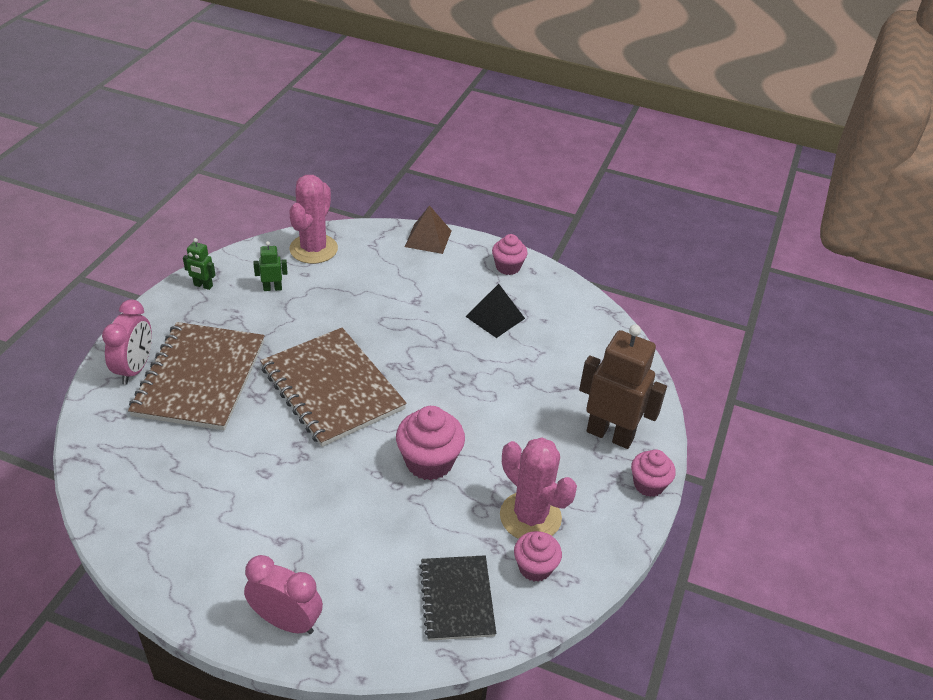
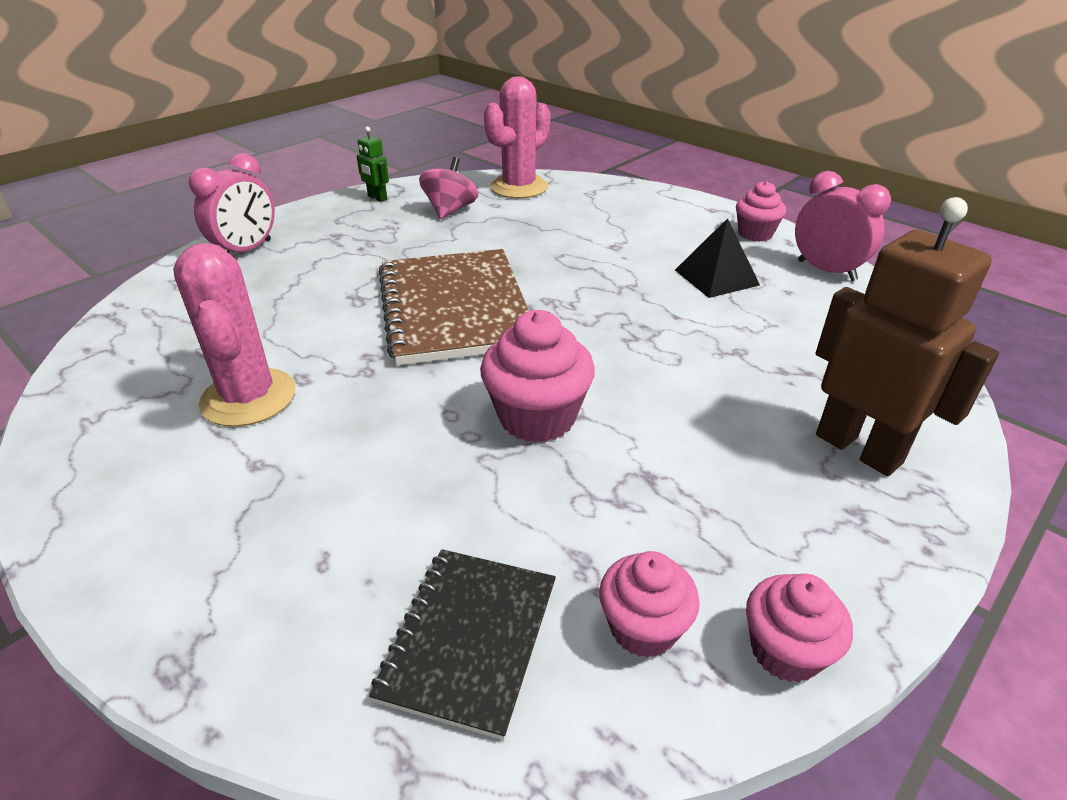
camera: 25 degrees right, 5 degrees down
(200, 378) = (307, 270): brown notebook -> none
(272, 288) = (450, 210): green robot -> pink spinning top
(286, 621) = (172, 584): pink clock -> pink clock (826, 270)
(428, 238) = (661, 197): brown pyramid -> none
(530, 517) = (669, 537): pink cactus -> pink cactus (248, 397)
(648, 484) = (919, 543): pink cupcake -> pink cupcake (785, 651)

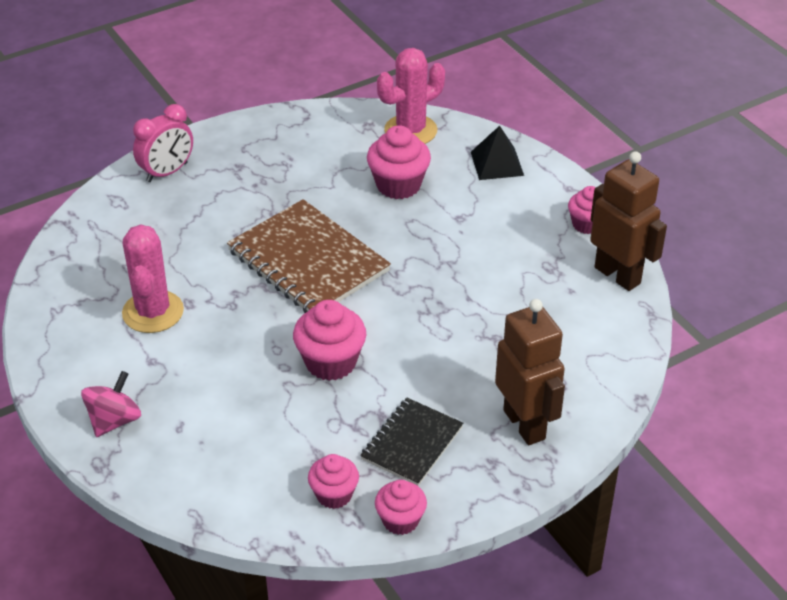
camera: 15 degrees right, 5 degrees up
(377, 198) = (283, 125): green robot -> none
(450, 210) = (340, 151): pink spinning top -> pink spinning top (114, 420)
(454, 308) = (308, 261): brown notebook -> brown notebook turned 45 degrees counterclockwise
(469, 639) = (244, 481): black notebook -> black notebook (412, 443)
(530, 228) = (398, 185): none -> pink cupcake
(716, 277) = (523, 266): black pyramid -> black pyramid (497, 163)
(826, 270) = (617, 275): pink clock -> brown robot

